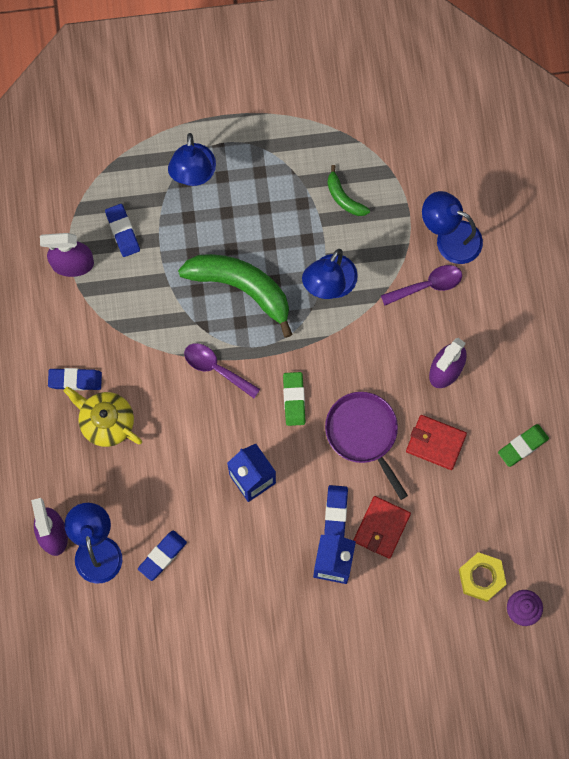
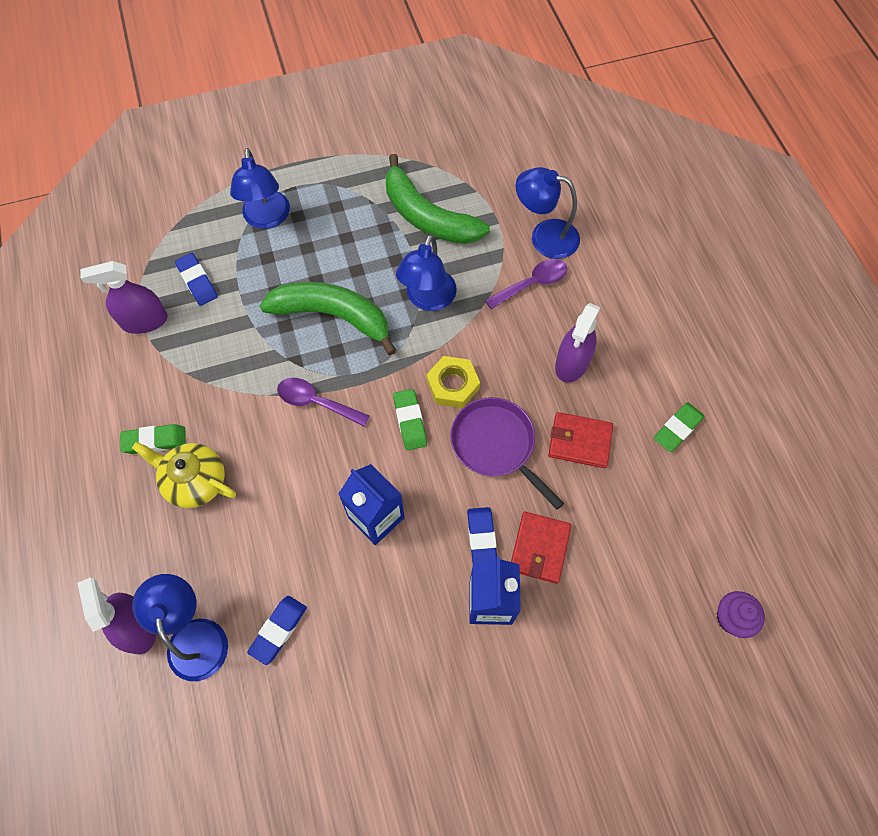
camera: 10 degrees left, 10 degrees down
(75, 380) = (155, 441): blue eraser -> green eraser
(344, 198) = (427, 217): green banana -> green banana, size x2.08
(481, 577) = (672, 587): yellow nut -> yellow nut (452, 385)

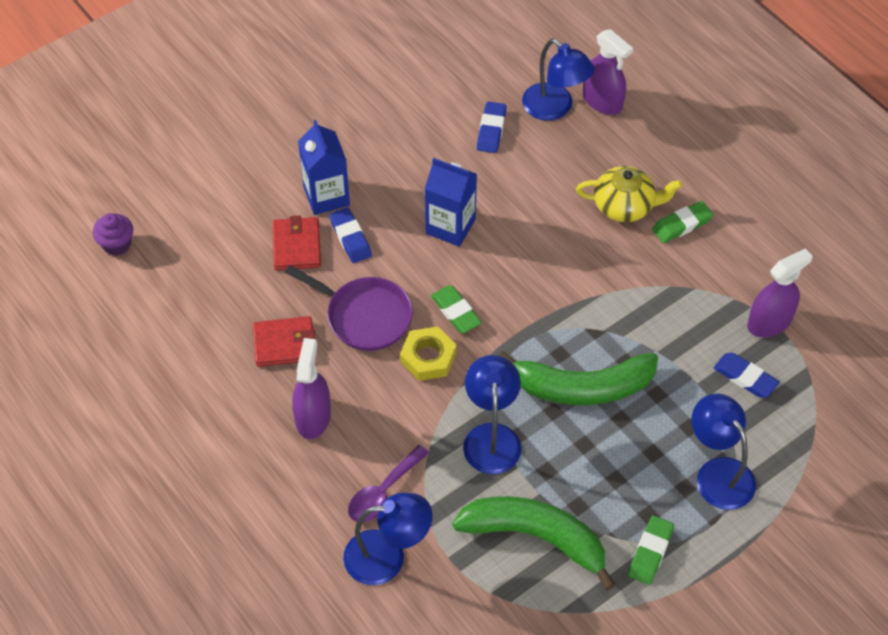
camera: 160 degrees right, 10 degrees down
(316, 402) = (553, 301): purple spoon -> none
(677, 429) = (189, 385): green eraser -> green eraser (650, 552)

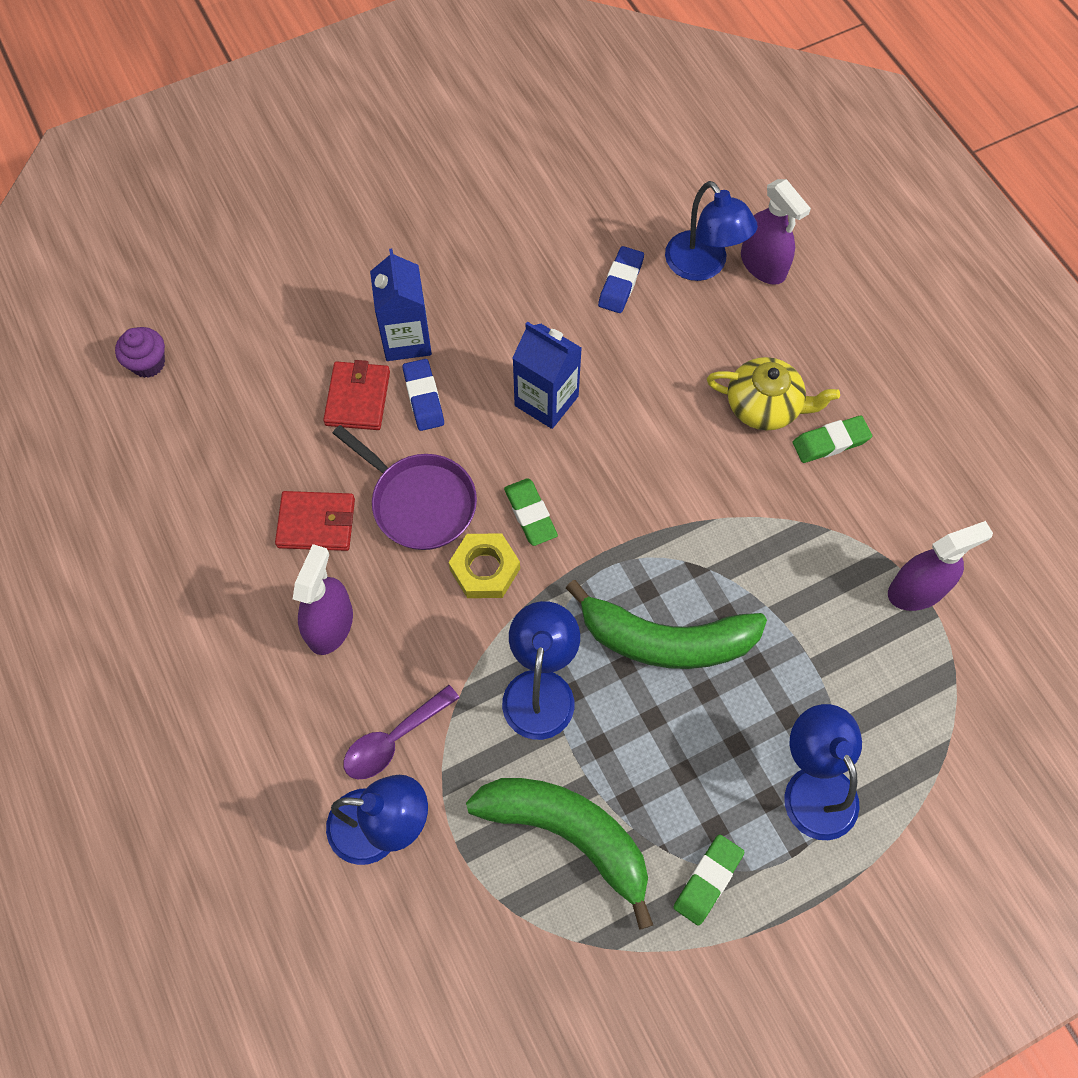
camera: 10 degrees right, 10 degrees up
(745, 377) = (872, 661): blue eraser -> none

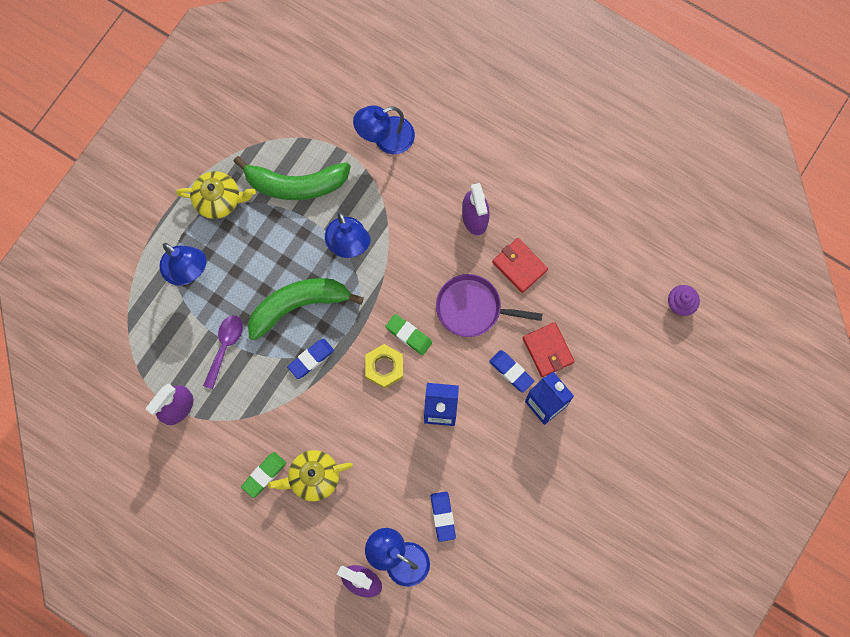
camera: 150 degrees right, 10 degrees up
(316, 523) = (519, 266): red wallet -> red wallet turned 75 degrees clockwise
(394, 740) = (406, 181): purple spoon -> purple spoon (225, 347)
(485, 569) = (414, 291): yellow nut -> yellow nut (384, 367)
(687, 555) = (311, 359): none -> blue eraser
(707, 880) = (218, 200): green eraser -> yellow teapot

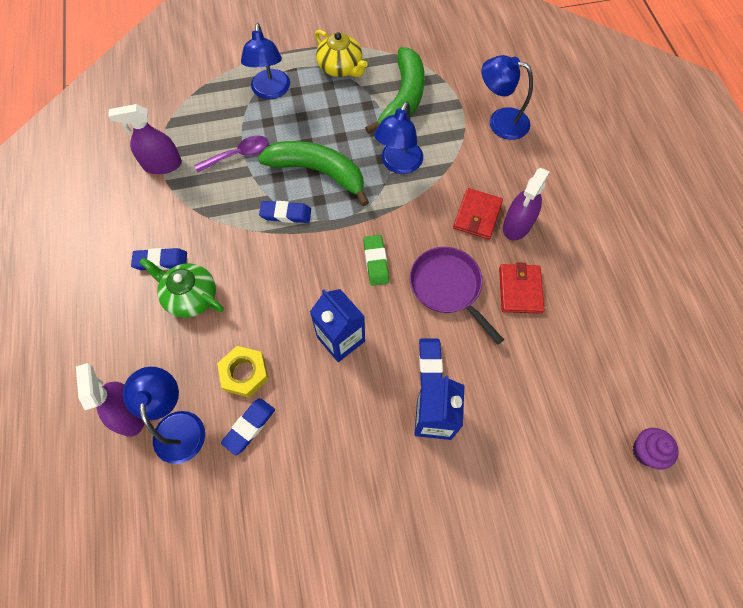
camera: 45 degrees right, 10 degrees down
(264, 475) = (161, 261): green eraser -> blue eraser
(295, 184) = (403, 99): green banana -> green banana turned 120 degrees counterclockwise
(313, 478) = (190, 296): yellow teapot -> green teapot
(384, 367) = (332, 267): yellow nut -> yellow nut (244, 373)
(548, 350) = (479, 377): red wallet -> red wallet (477, 215)

